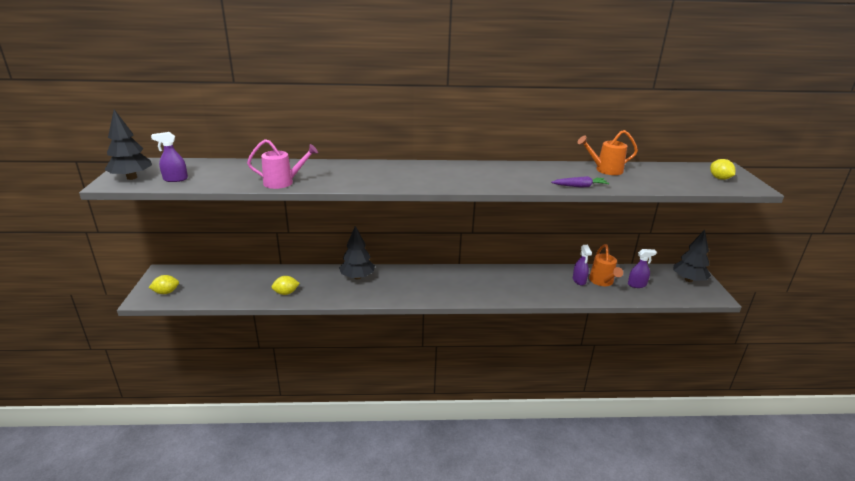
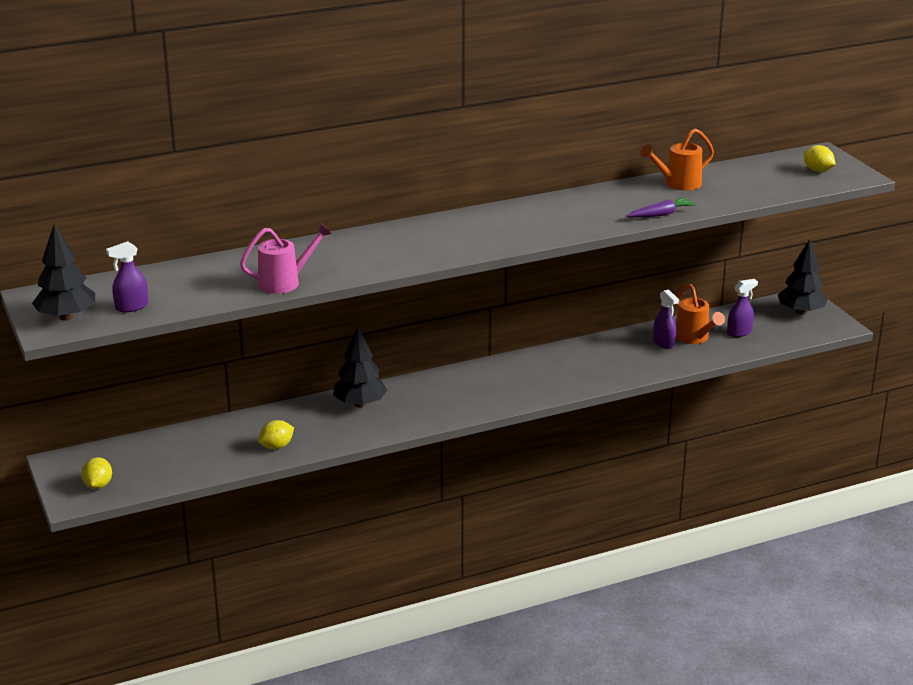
camera: 20 degrees left, 0 degrees up
(166, 292) = (98, 485): yellow lemon -> yellow lemon turned 45 degrees counterclockwise

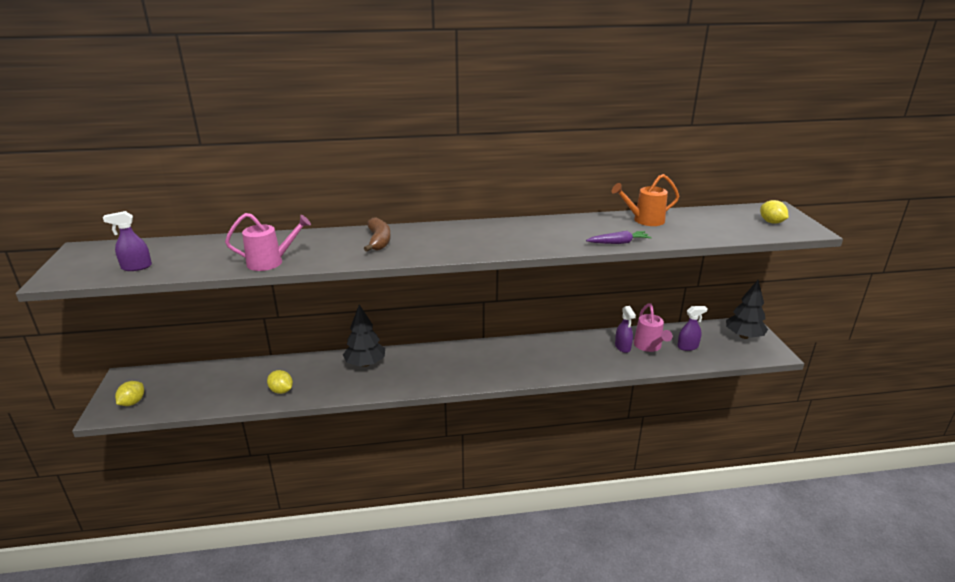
camera: 15 degrees right, 0 degrees up
(66, 317) = (81, 269): black tree -> none
(276, 446) = (281, 391): yellow lemon -> yellow lemon turned 60 degrees clockwise
(389, 244) = (379, 241): none -> brown banana
(694, 338) = (649, 346): orange watering can -> pink watering can

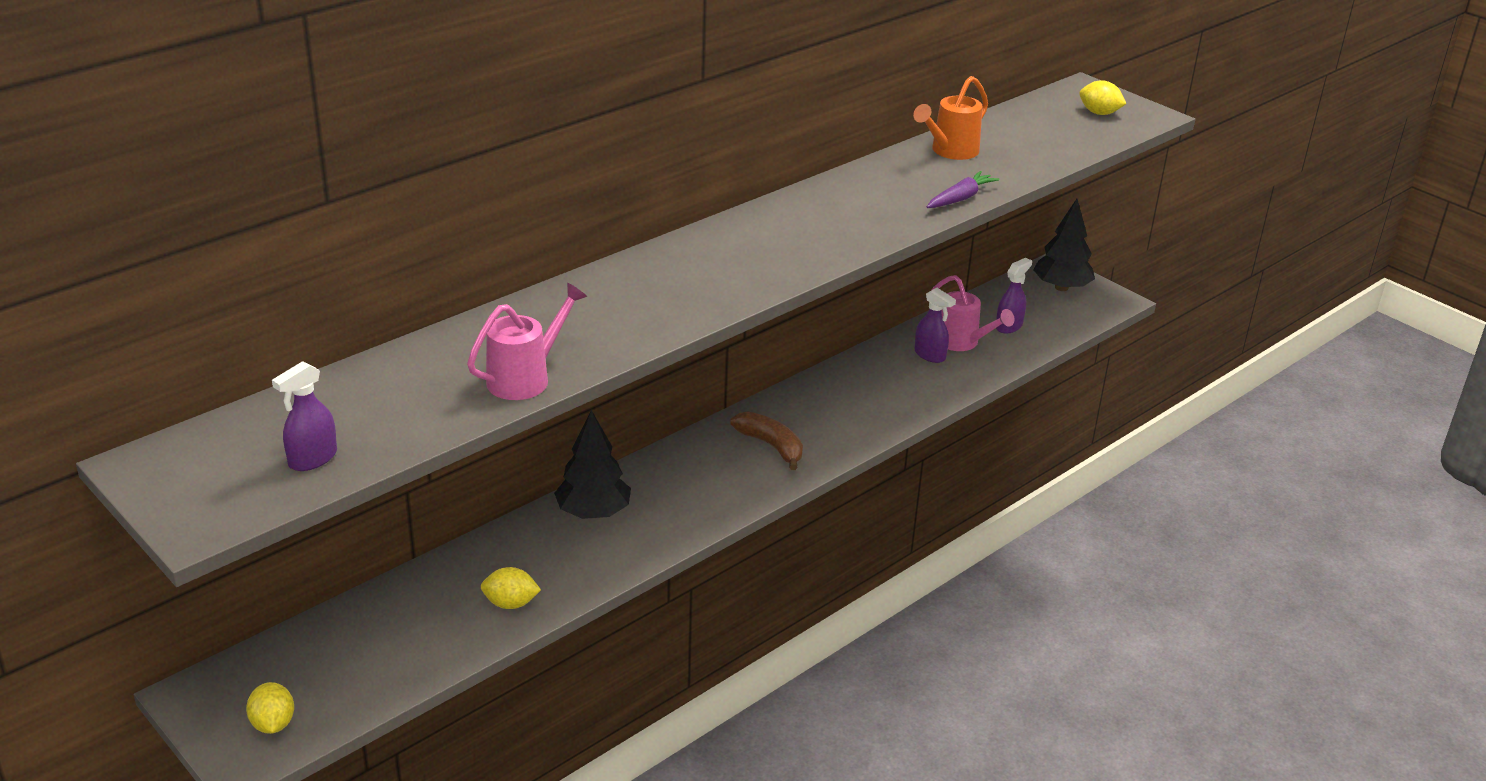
camera: 35 degrees left, 5 degrees up
(379, 241) = (636, 291): brown banana -> brown banana (771, 446)

